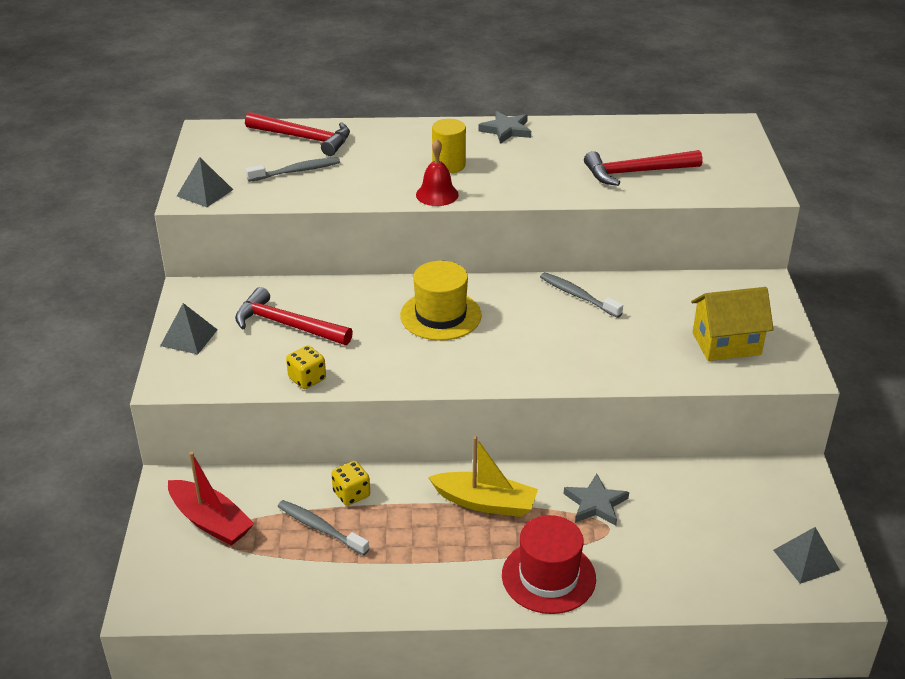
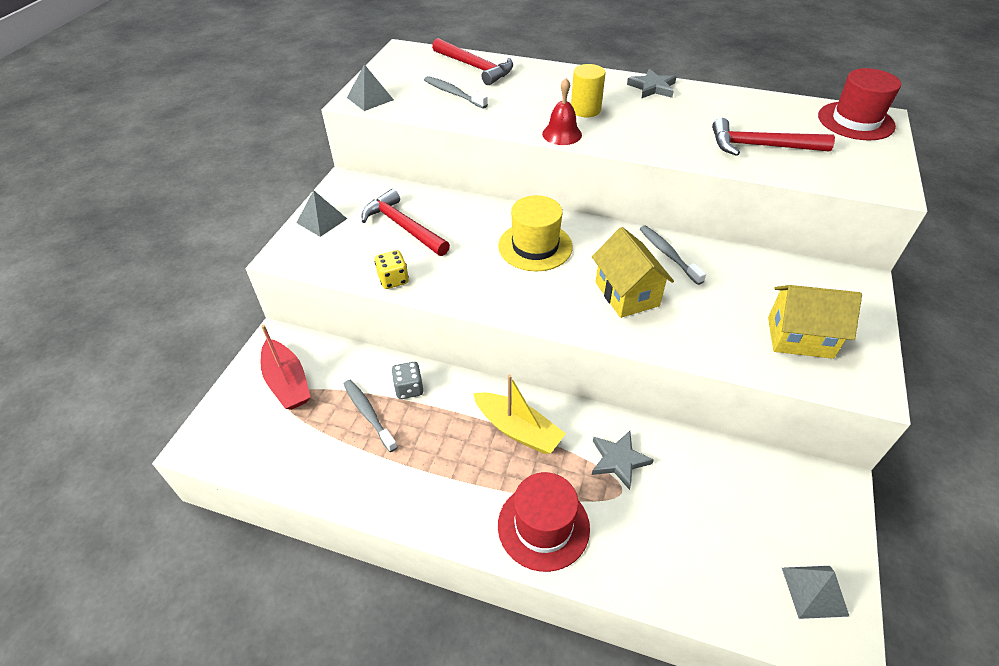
camera: 20 degrees right, 10 degrees up
(296, 171) = (453, 93): grey toothbrush -> grey toothbrush turned 135 degrees counterclockwise
(351, 494) = (409, 389): yellow dice -> grey dice
(553, 340) = (627, 294): none -> yellow house
(714, 132) = (855, 121): none -> red hat

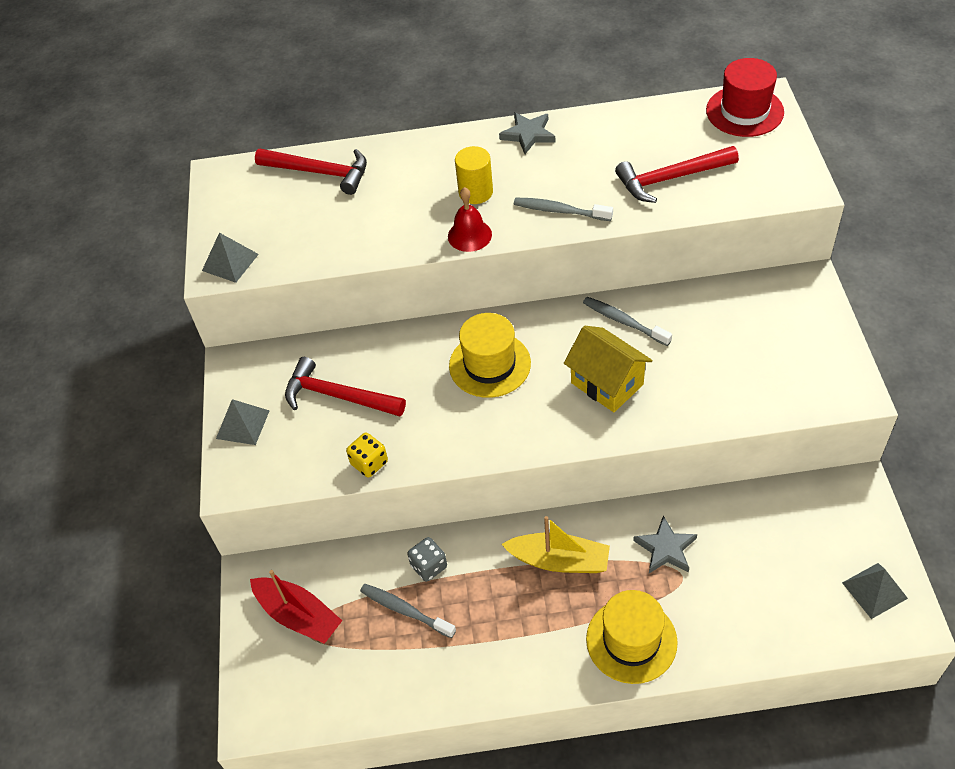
camera: 20 degrees left, 5 degrees up
(453, 93) = (319, 220): grey toothbrush -> grey toothbrush (559, 211)
(543, 526) = (631, 640): red hat -> yellow hat
(800, 337) = (780, 366): yellow house -> none

